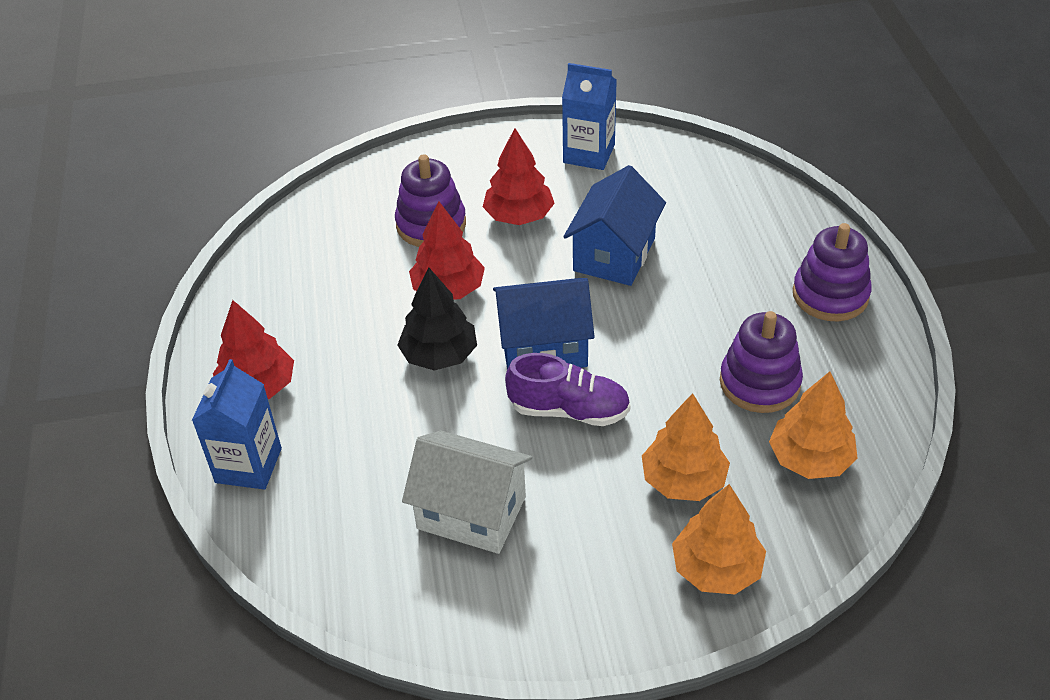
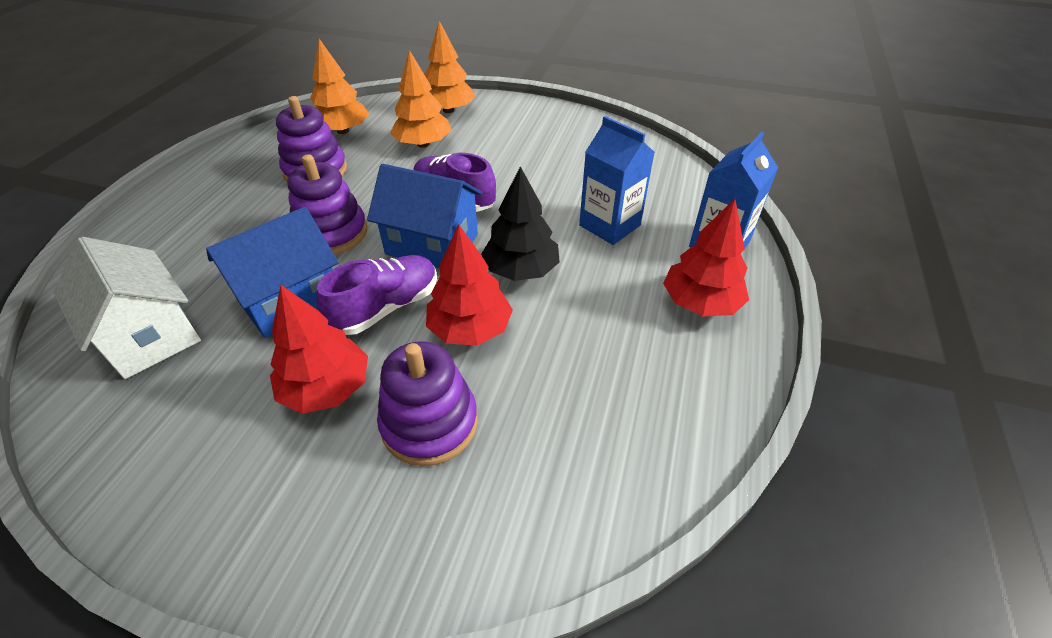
camera: 155 degrees left, 0 degrees up
(471, 513) = (564, 169): white house -> white house (149, 335)
(530, 278) = (386, 307): none -> purple shoe
(589, 154) = (153, 449): blue carton -> blue carton (609, 225)
(830, 295) = (189, 202): purple stacking toy -> purple stacking toy (332, 233)

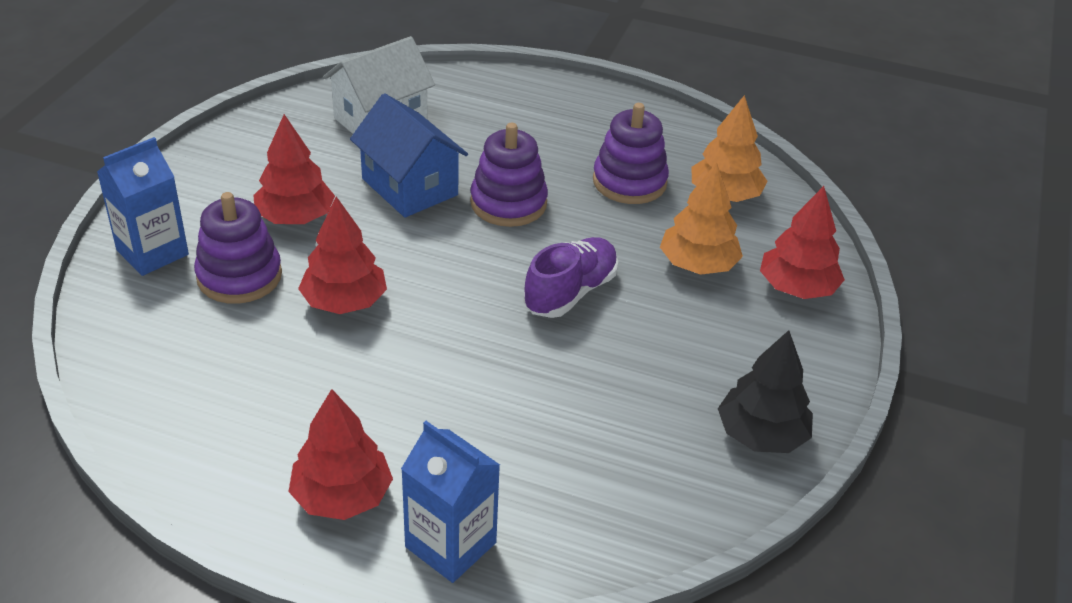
camera: 90 degrees right, 5 degrees down
(386, 307) = (386, 246): purple shoe -> none
(432, 244) = (481, 275): blue house -> none
(448, 110) = (797, 288): orange tree -> red tree
(521, 270) = (427, 343): black tree -> black tree (761, 435)
(609, 225) = (503, 432): blue carton -> blue carton (152, 252)

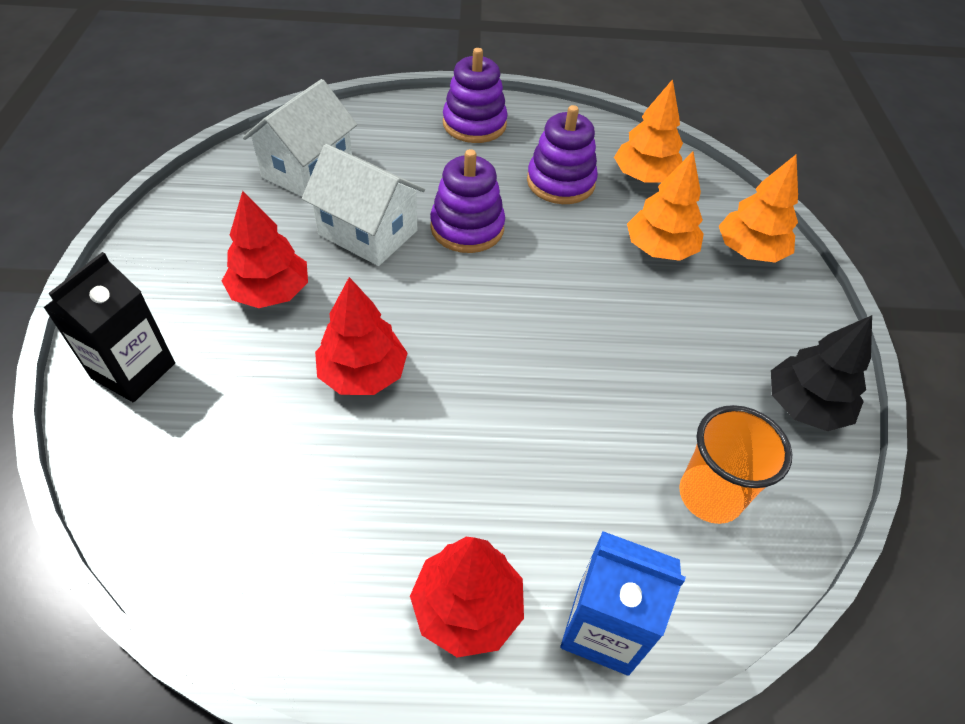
camera: 20 degrees left, 10 degrees up
(152, 252) = (134, 371): blue carton -> black carton
(239, 276) = (241, 374): purple stacking toy -> purple stacking toy (474, 124)
(409, 187) = (368, 233): blue house -> white house
(570, 292) = (568, 305): purple shoe -> none
(613, 479) = (710, 495): none -> orange cup
(797, 288) = (749, 251): red tree -> orange tree

